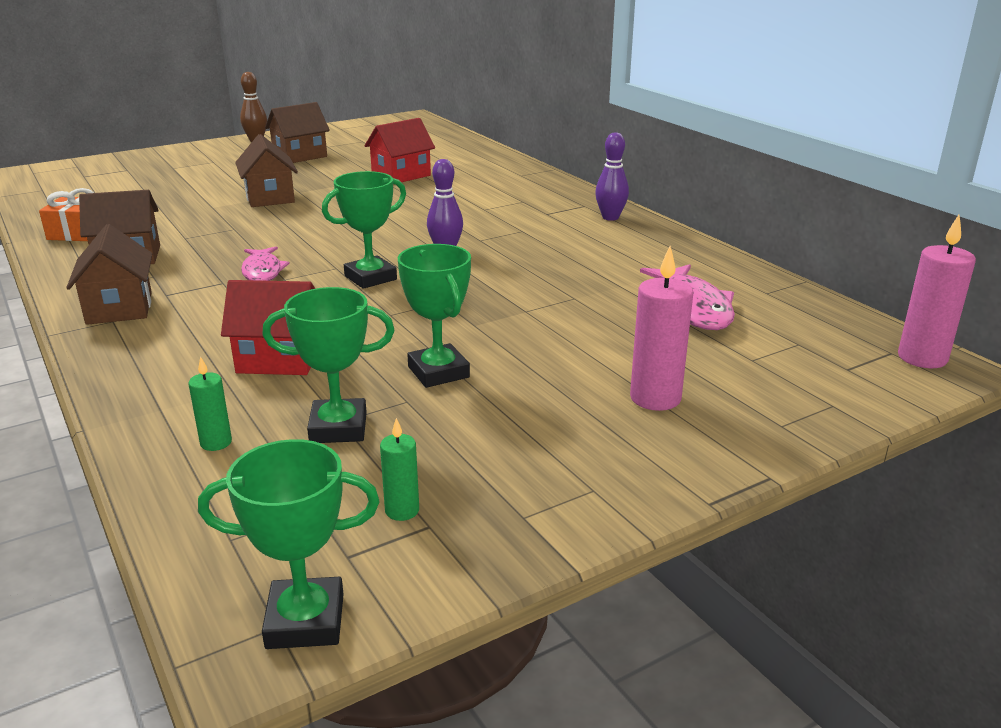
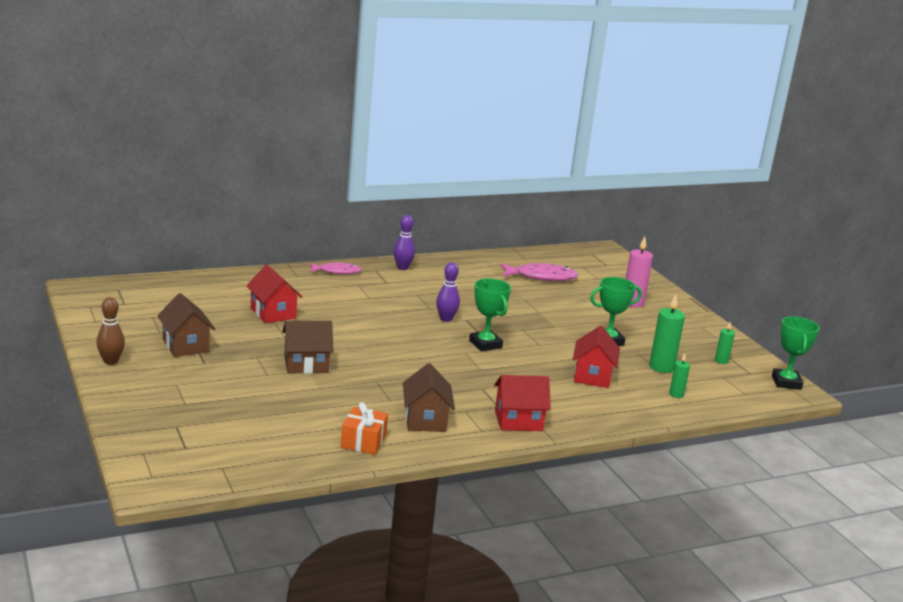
camera: 85 degrees left, 5 degrees down
(119, 308) = (518, 421): brown house -> red house
(262, 271) = (467, 375): pink fish -> pink fish (337, 271)
(338, 428) = (661, 367): green trophy -> green candle
(922, 358) = (597, 250): pink candle -> none

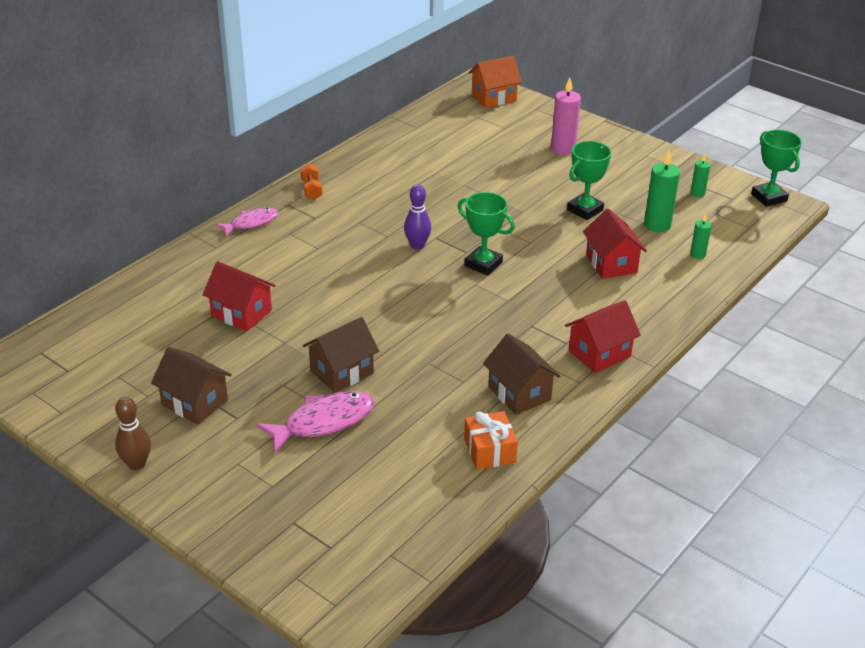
camera: 25 degrees left, 15 degrees up
(402, 268) = (311, 189): purple bowling pin -> orange dumbbell
(541, 277) = (453, 147): pink fish -> pink fish (324, 422)
(609, 260) = (494, 97): none -> orange house

